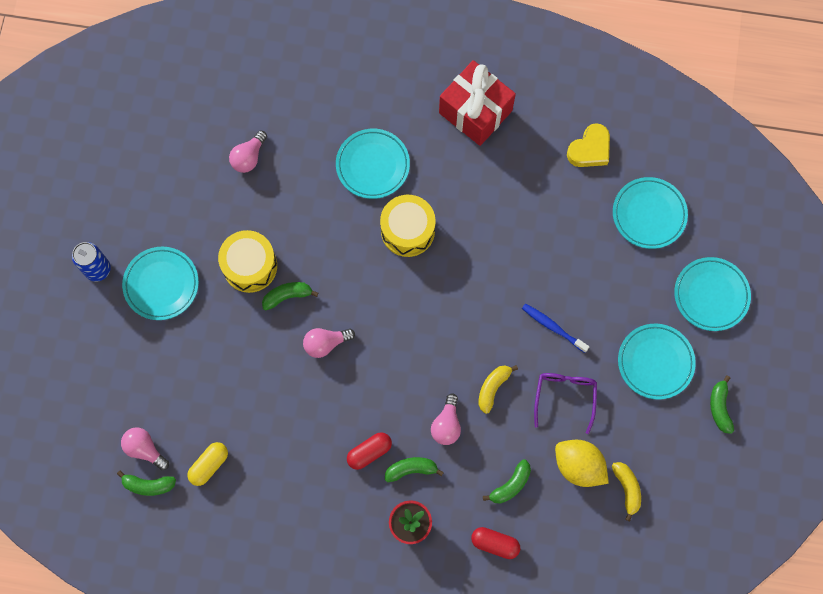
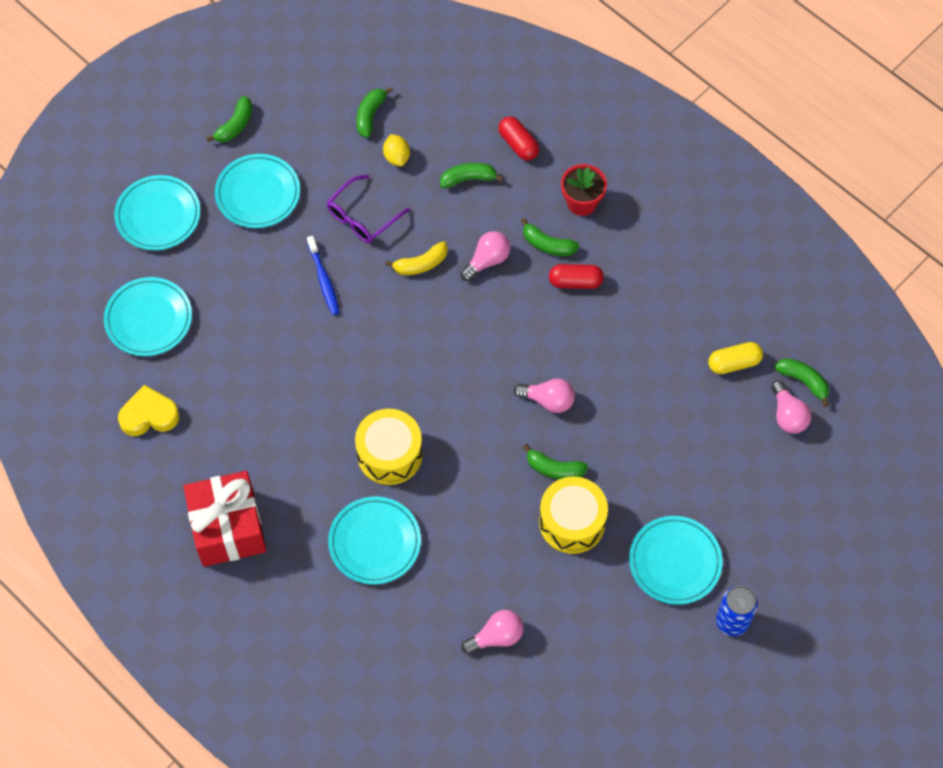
camera: 145 degrees left, 10 degrees down
(578, 466) = (396, 157): yellow lemon -> yellow lemon, size x0.57
(627, 489) = (370, 115): yellow banana -> green banana

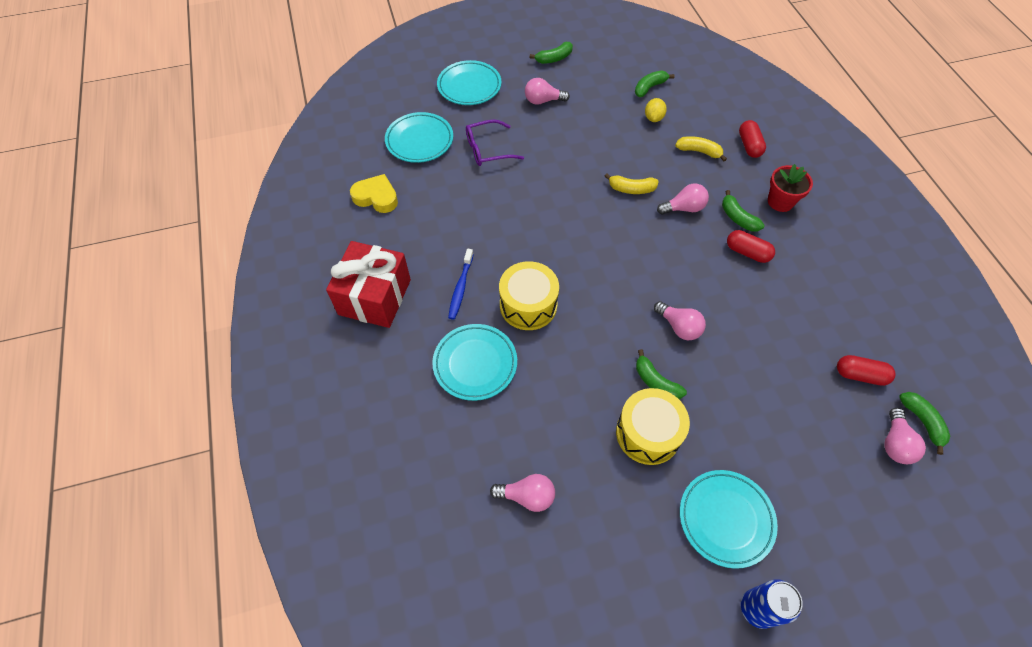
camera: 30 degrees right, 5 degrees down
(258, 194) = (543, 101): turquoise plate -> pink light bulb
(324, 280) = (554, 168): blue toothbrush -> blue toothbrush (461, 288)
(363, 216) = (607, 142): purple glasses -> purple glasses (488, 149)
(468, 179) = (699, 151): green banana -> yellow banana
(734, 363) = (860, 375): yellow capsule -> red capsule

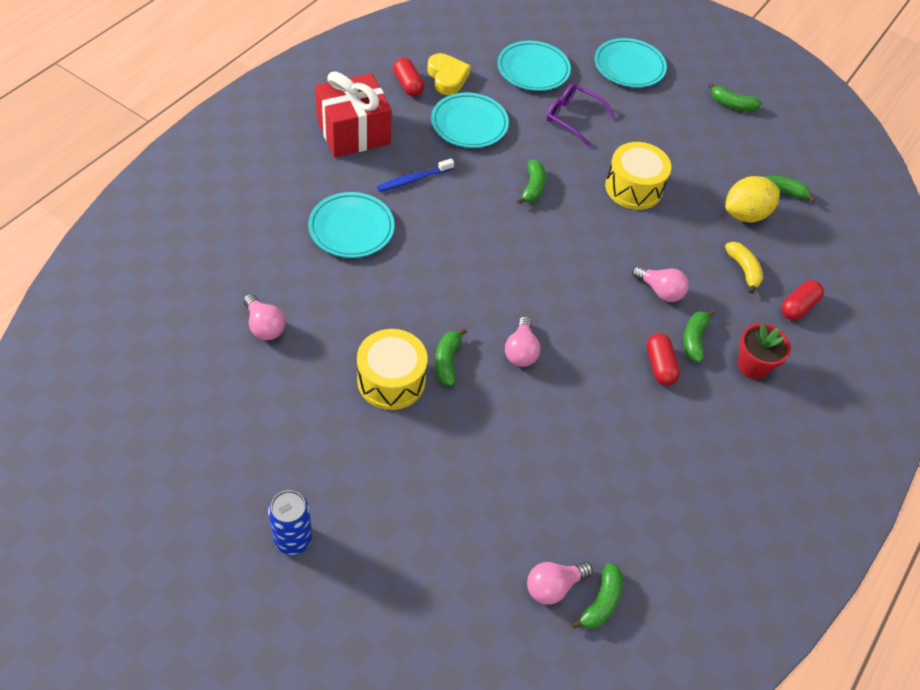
camera: 45 degrees right, 5 degrees down
(528, 305) = (440, 232): yellow drum -> yellow drum (633, 188)
(533, 217) = (533, 187): none -> green banana
(543, 101) = (671, 124): pink light bulb -> none
(631, 189) = (639, 240): yellow banana -> none
(653, 118) = (745, 214): yellow lemon -> yellow lemon, size x1.75
(725, 519) = (357, 477): turquoise plate -> turquoise plate (469, 124)
(860, 375) = (605, 524): red capsule -> red capsule (408, 85)

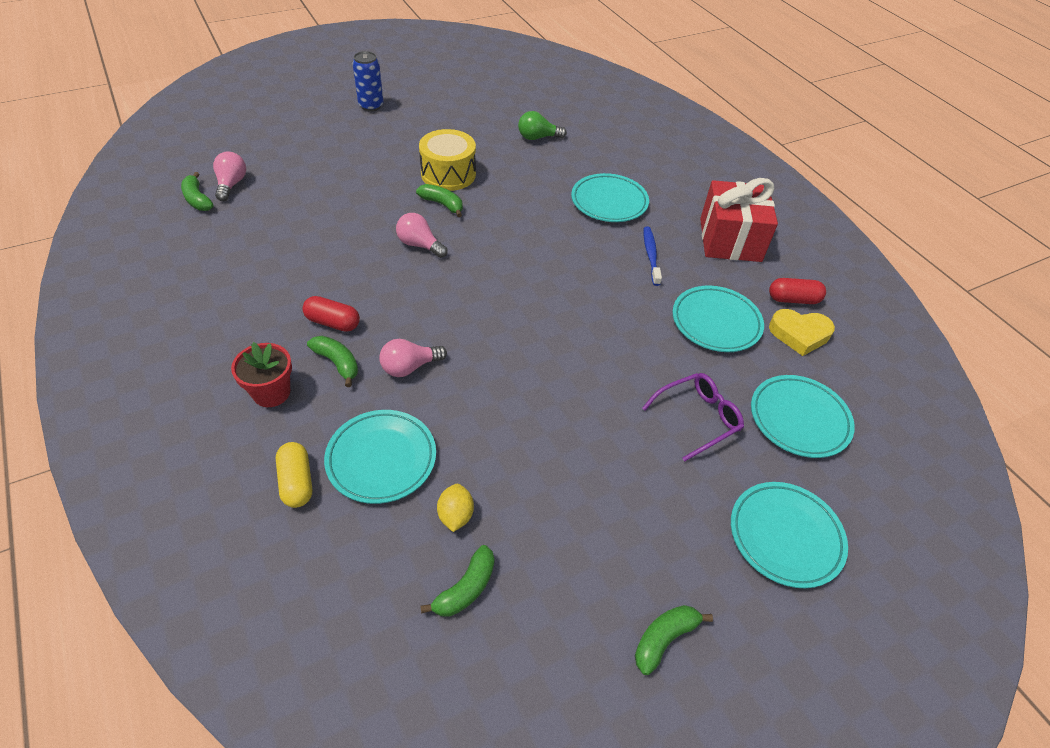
camera: 120 degrees right, 5 degrees down
(264, 326) = (538, 137): pink light bulb -> green light bulb
(533, 187) = (601, 333): green banana -> none
(633, 188) = (558, 420): yellow drum -> none
(743, 269) = (381, 459): yellow banana -> turquoise plate
(745, 214) = (455, 515): yellow lemon -> yellow lemon, size x0.57
(798, 307) = (296, 482): red capsule -> yellow capsule

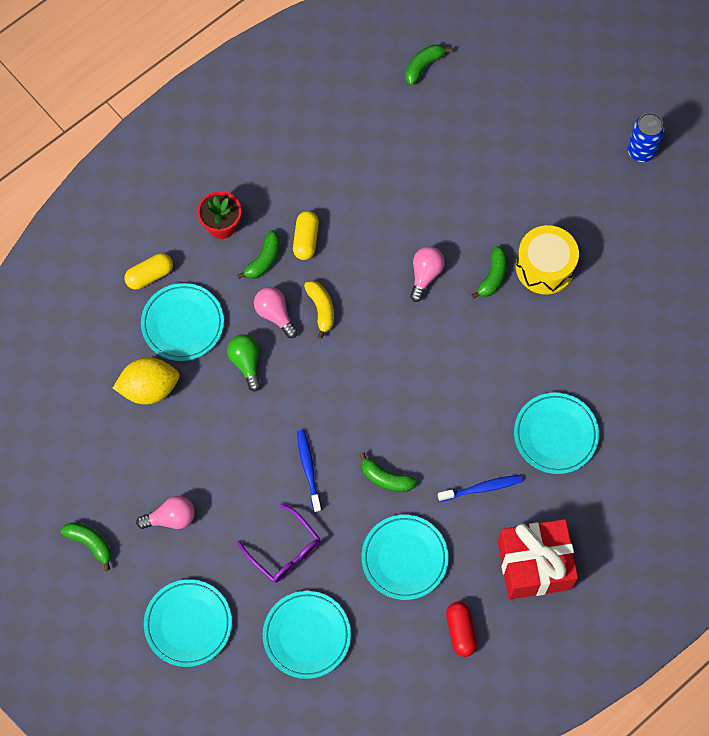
camera: 80 degrees right, 20 degrees up
(231, 184) = (455, 83): pink light bulb -> pink light bulb (171, 518)
(333, 322) = (306, 240): red capsule -> yellow capsule
(421, 327) = (321, 309): none -> yellow banana
(455, 515) = (149, 388): yellow lemon -> yellow lemon, size x1.75
(466, 588) = (97, 410): green banana -> green banana (386, 478)
(538, 137) = (648, 339): green light bulb -> green light bulb (246, 363)
(604, 377) = (308, 469): none -> blue toothbrush
(799, 334) = (412, 637): yellow heart -> none

